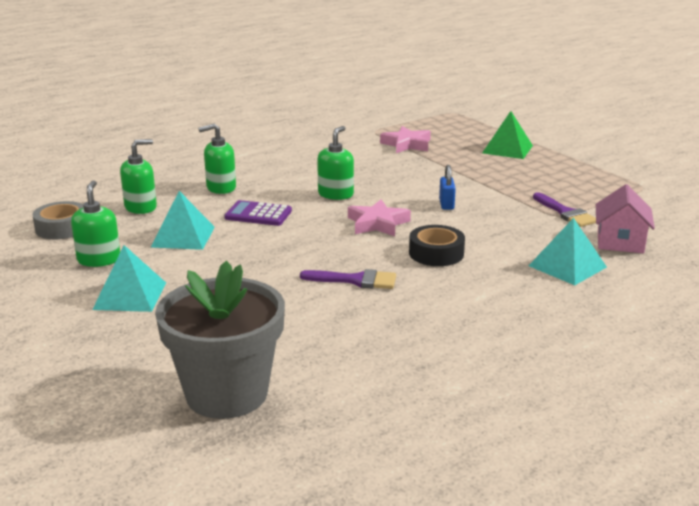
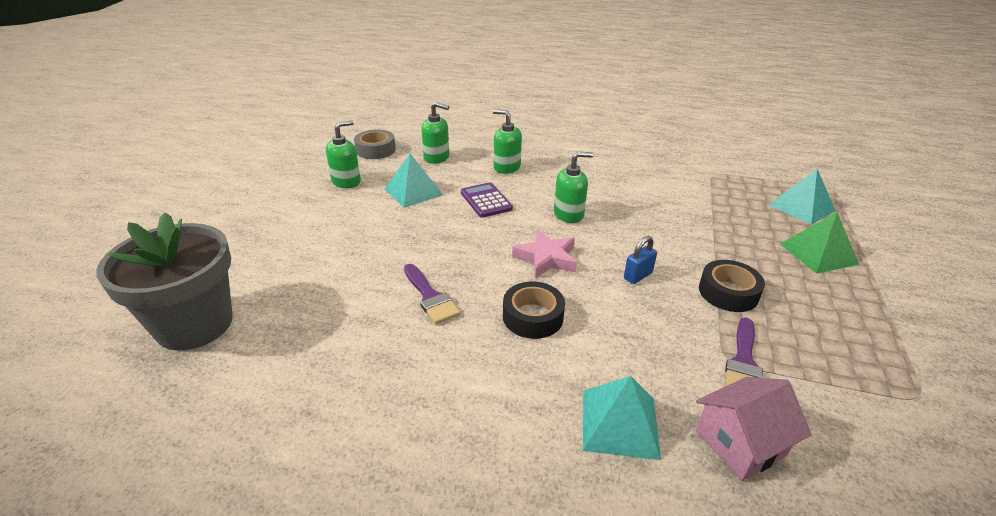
camera: 50 degrees right, 10 degrees up
(130, 295) = (308, 216): turquoise pyramid -> turquoise pyramid (801, 207)
(407, 144) = (719, 199): pink star -> none
(503, 188) = (728, 292): none -> black tape

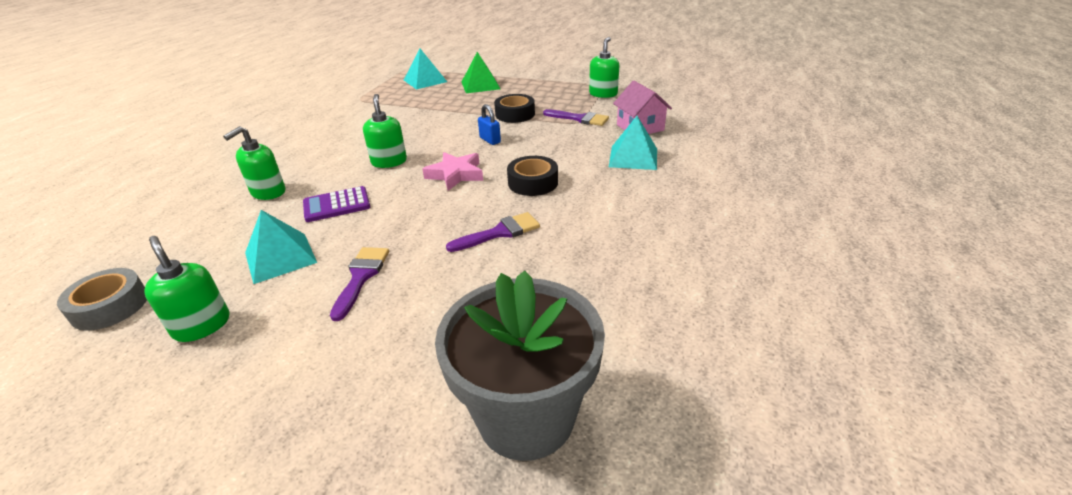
camera: 85 degrees left, 0 degrees up
(380, 229) = (361, 277): none -> purple brush
(436, 157) = (195, 244): green soap dispenser -> green soap dispenser (603, 94)

